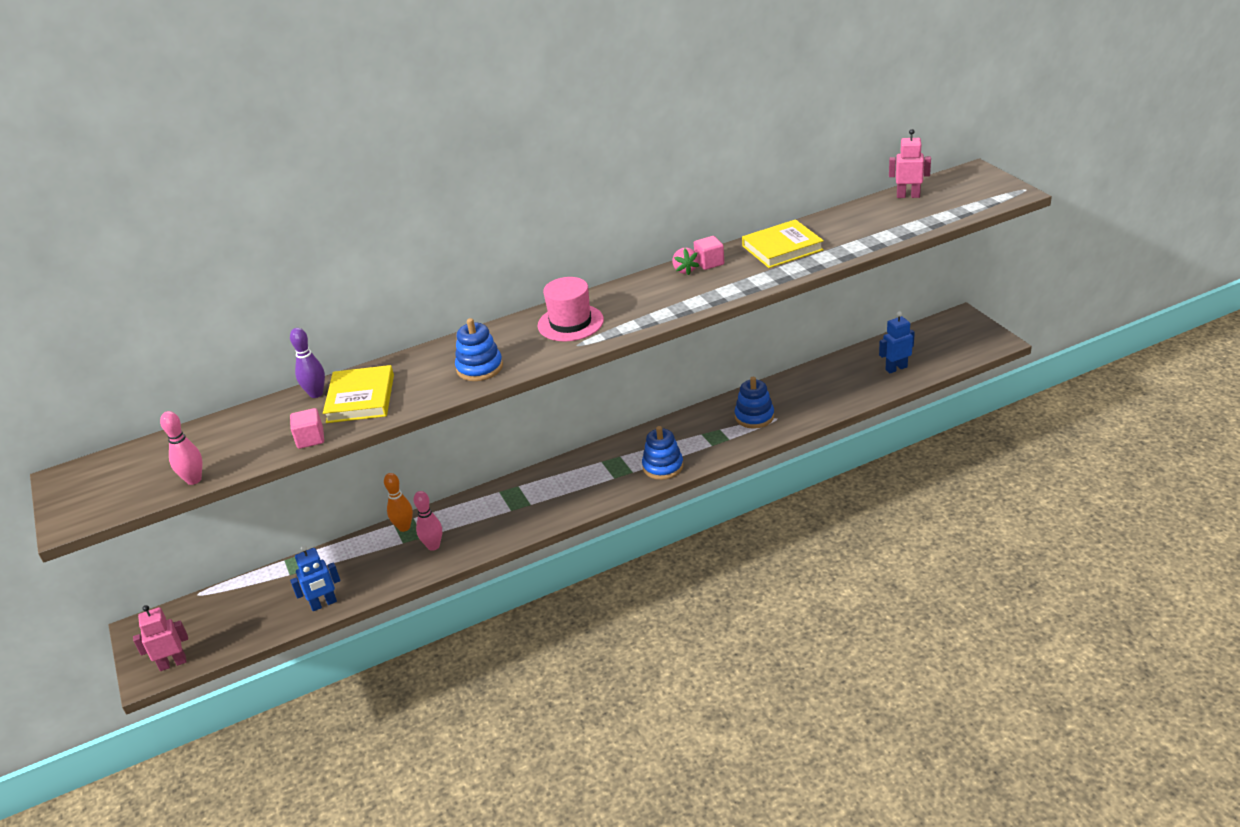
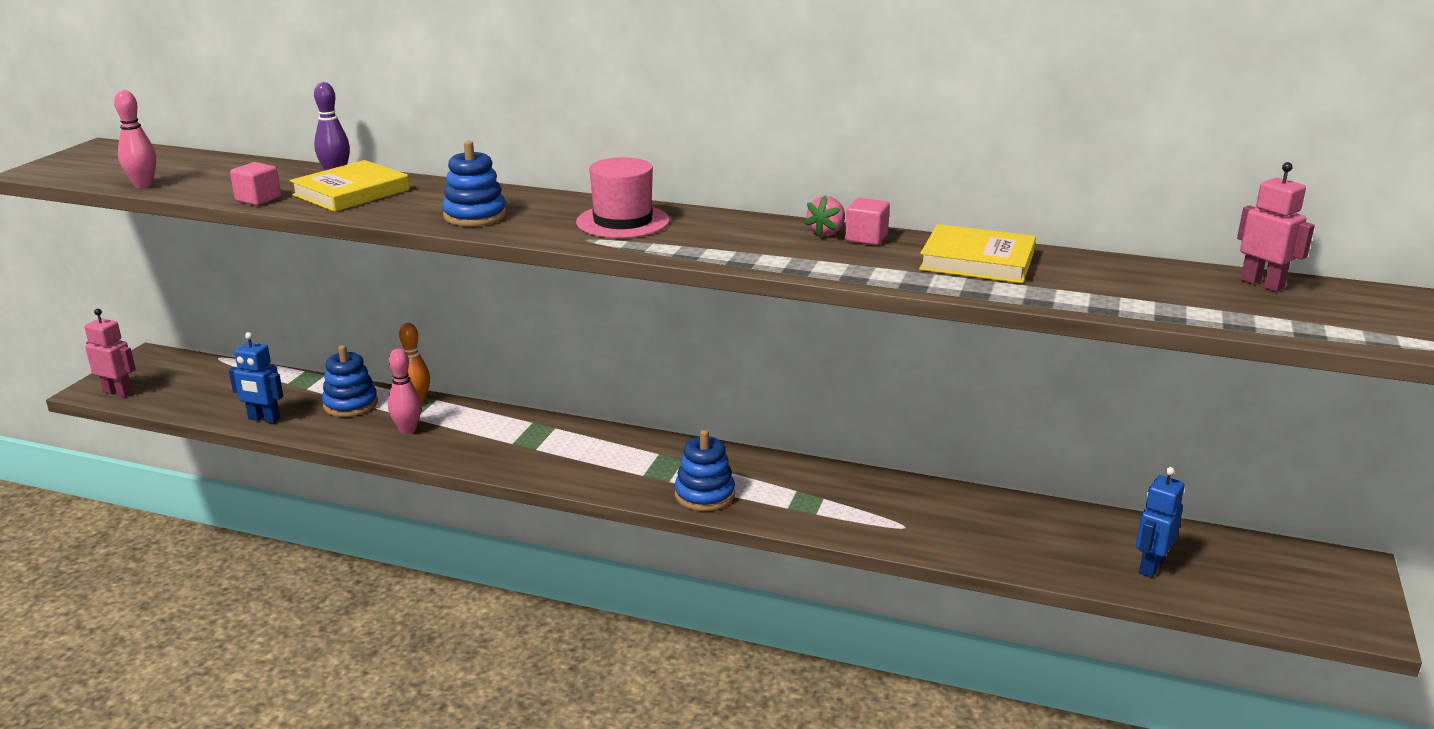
camera: 40 degrees right, 10 degrees down
(754, 416) = (882, 510): blue stacking toy -> blue stacking toy (350, 404)
(896, 368) = (1150, 566): blue robot -> blue robot turned 75 degrees counterclockwise

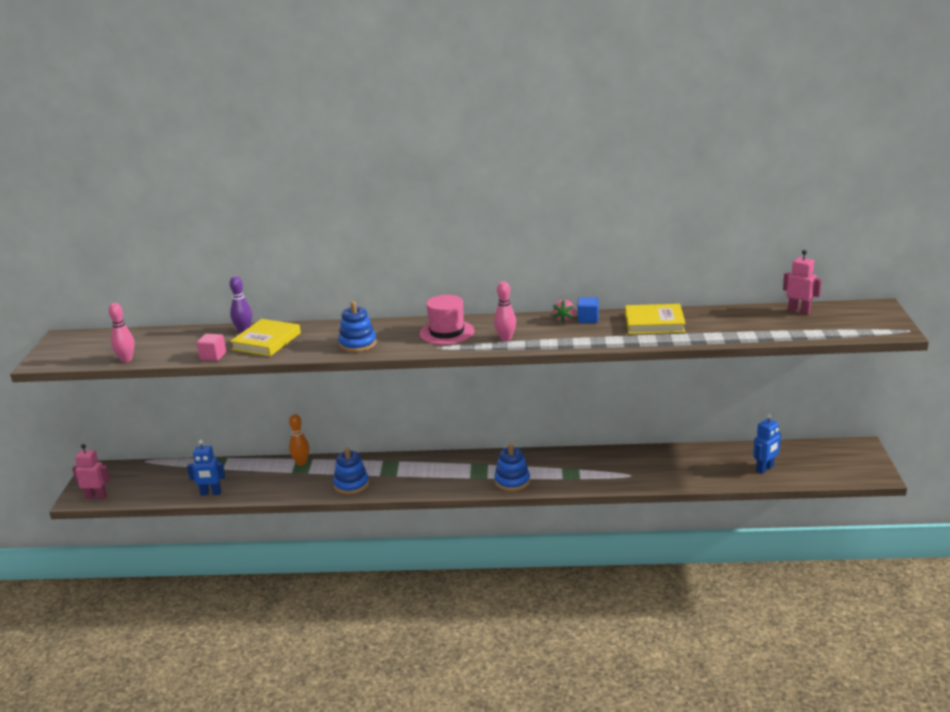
camera: 15 degrees left, 0 degrees up
(350, 404) = (260, 473): blue stacking toy -> blue stacking toy (351, 485)
(407, 430) = (309, 481): pink bowling pin -> pink bowling pin (505, 339)
(866, 238) = (588, 319): pink cube -> blue cube
(1150, 566) = (765, 469): blue robot -> blue robot turned 150 degrees counterclockwise

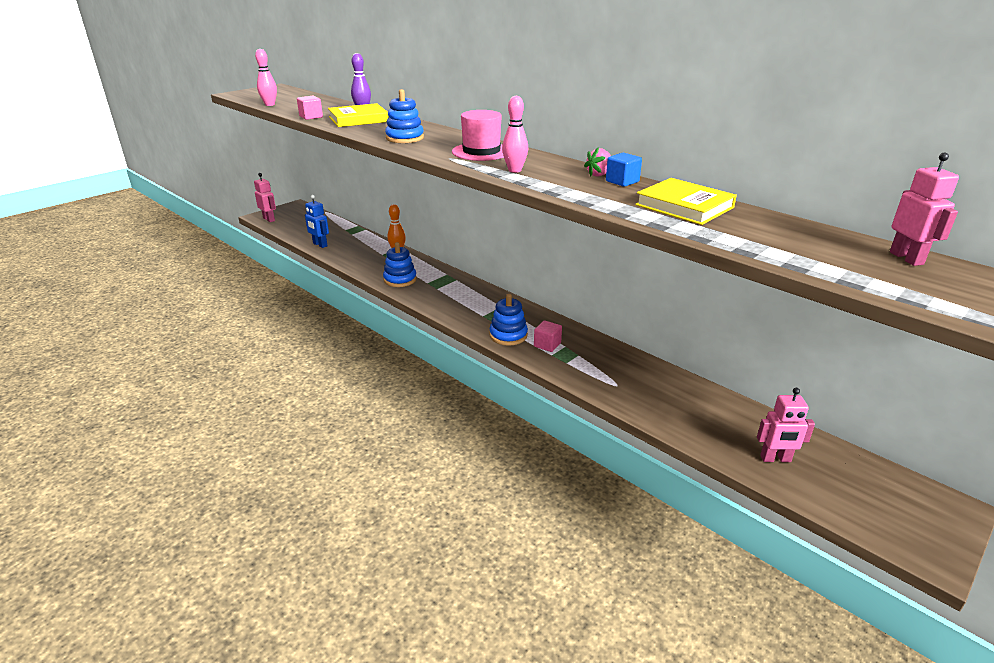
camera: 40 degrees right, 5 degrees up
(549, 473) = (547, 345): none -> pink cube
(765, 469) = (775, 459): blue robot -> pink robot

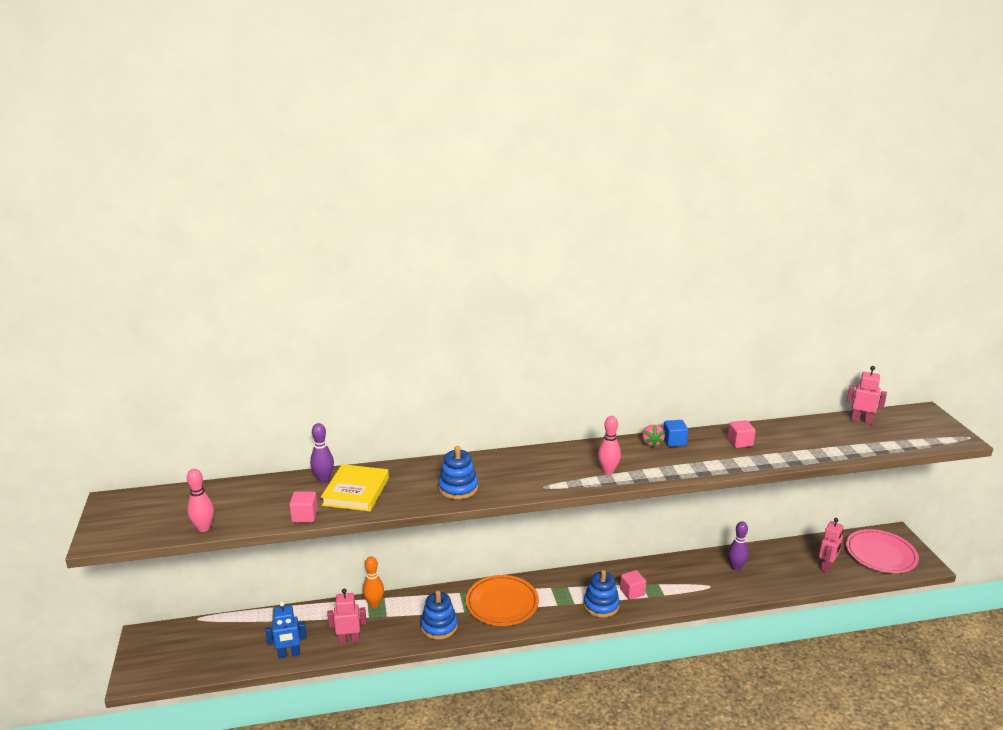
camera: 55 degrees left, 5 degrees down
(269, 219) = (156, 673): pink robot -> pink robot (349, 640)
(455, 293) = (502, 603): none -> orange plate
(481, 152) = (544, 467): pink hat -> none
(672, 392) = (736, 567): none -> purple bowling pin
(684, 206) = (740, 442): yellow book -> pink cube
(880, 502) = (880, 554): none -> pink plate

